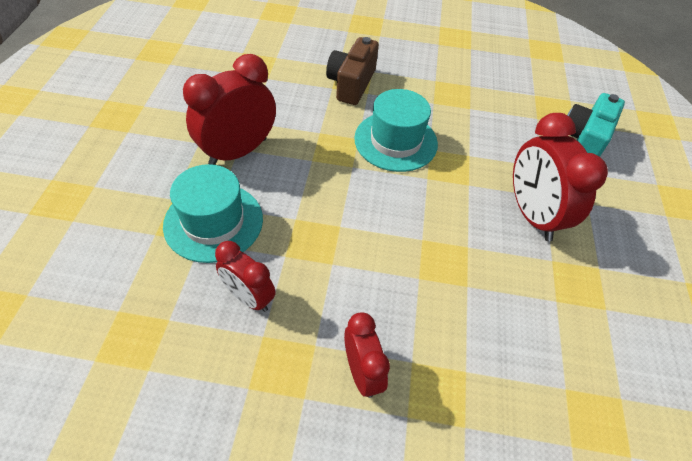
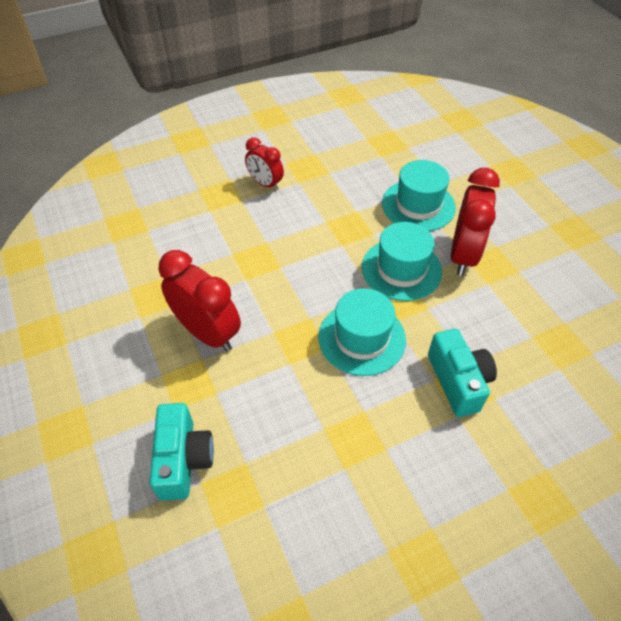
camera: 150 degrees right, 0 degrees up
(249, 297) = (354, 183): red clock -> none
(307, 171) = (401, 269): none -> turquoise hat
(351, 84) = (458, 381): brown camera -> turquoise camera

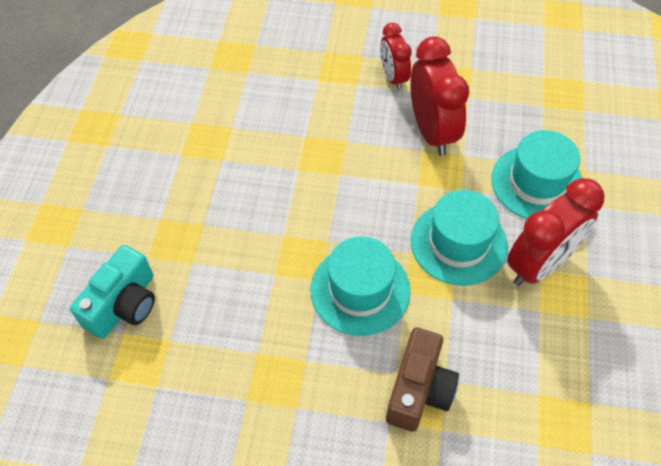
camera: 35 degrees right, 5 degrees up
(208, 333) = (226, 202): red clock -> red clock (432, 131)
(458, 381) = (419, 390): turquoise camera -> brown camera

